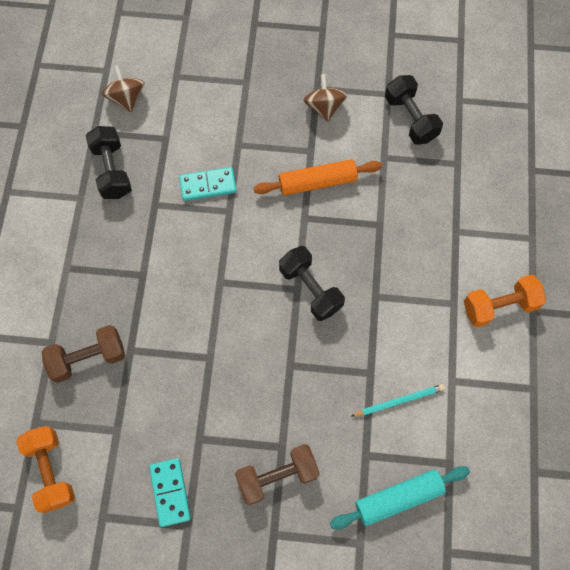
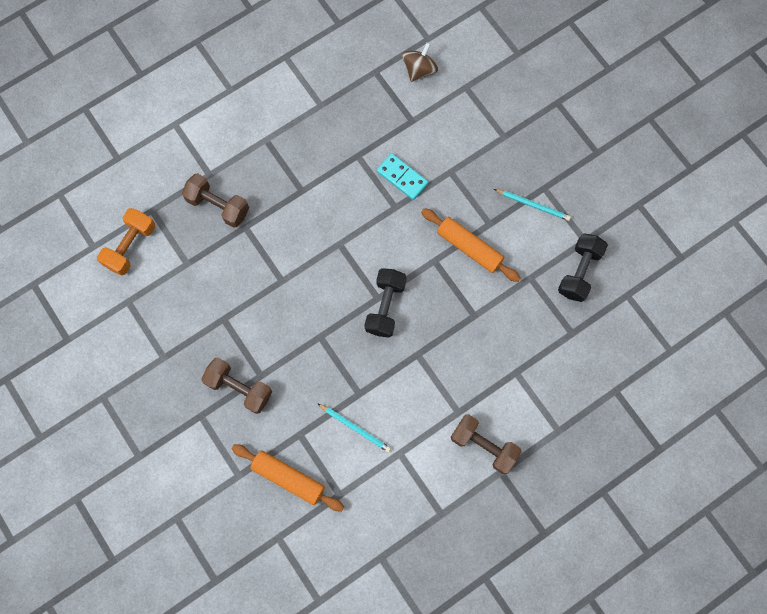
camera: 50 degrees right, 5 degrees up
(112, 170) = (358, 107): black dumbbell -> none
(170, 492) = (175, 329): turquoise domino -> none
(324, 107) = (533, 205): brown spinning top -> turquoise pencil
(398, 497) = (288, 478): turquoise rolling pin -> orange rolling pin
(499, 306) = (483, 445): orange dumbbell -> brown dumbbell

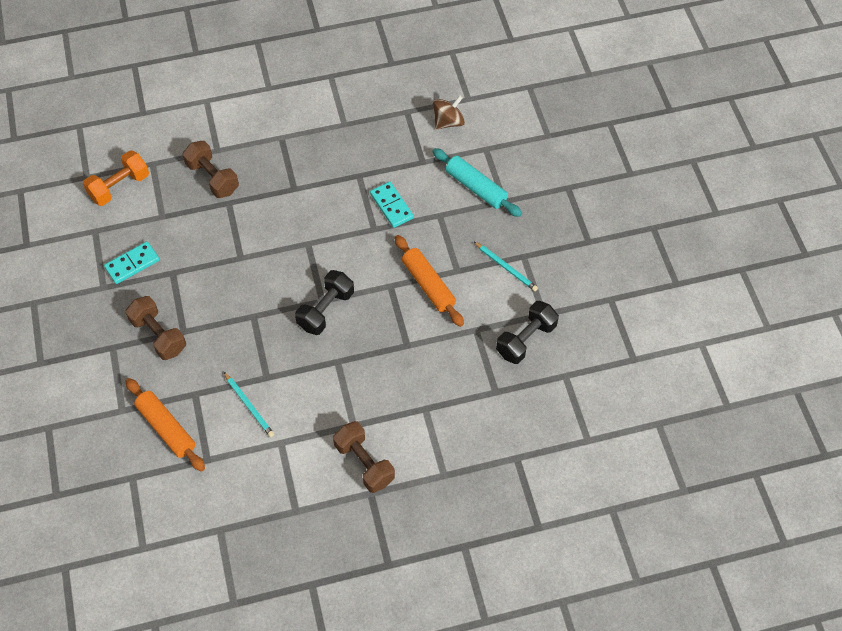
camera: 20 degrees right, 15 degrees down
(181, 324) = (132, 264): none -> turquoise domino
(473, 131) = (476, 187): none -> turquoise rolling pin

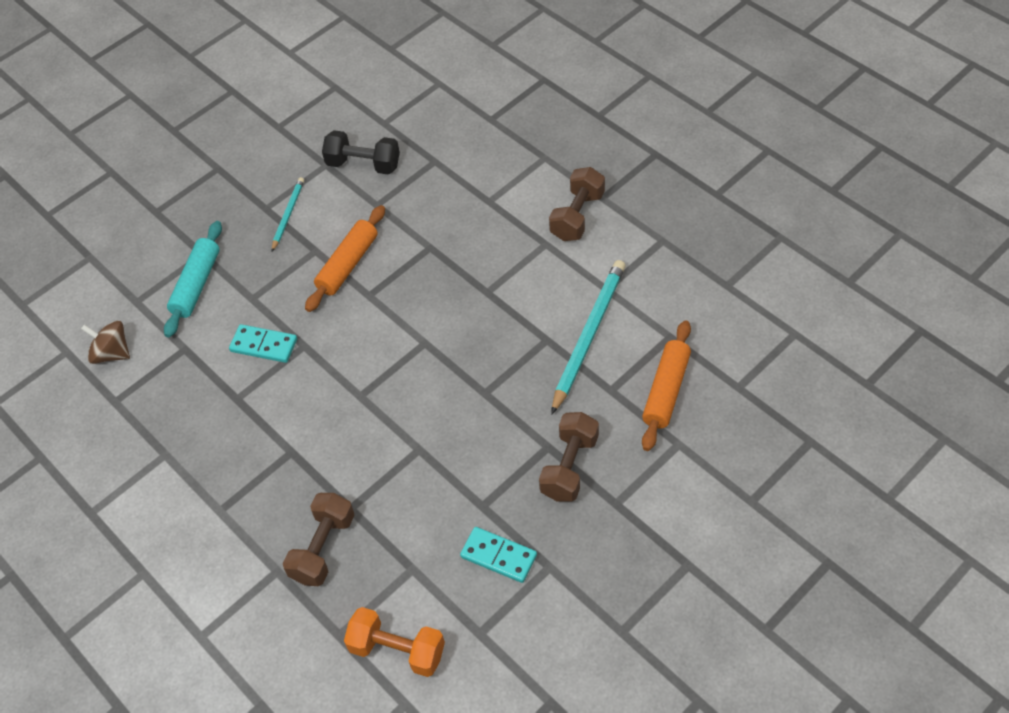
camera: 115 degrees left, 5 degrees down
(249, 406) = (588, 335): turquoise pencil -> turquoise pencil, size x1.86
(326, 310) = (434, 333): black dumbbell -> none
(391, 206) = (264, 345): turquoise domino -> turquoise domino turned 75 degrees clockwise

